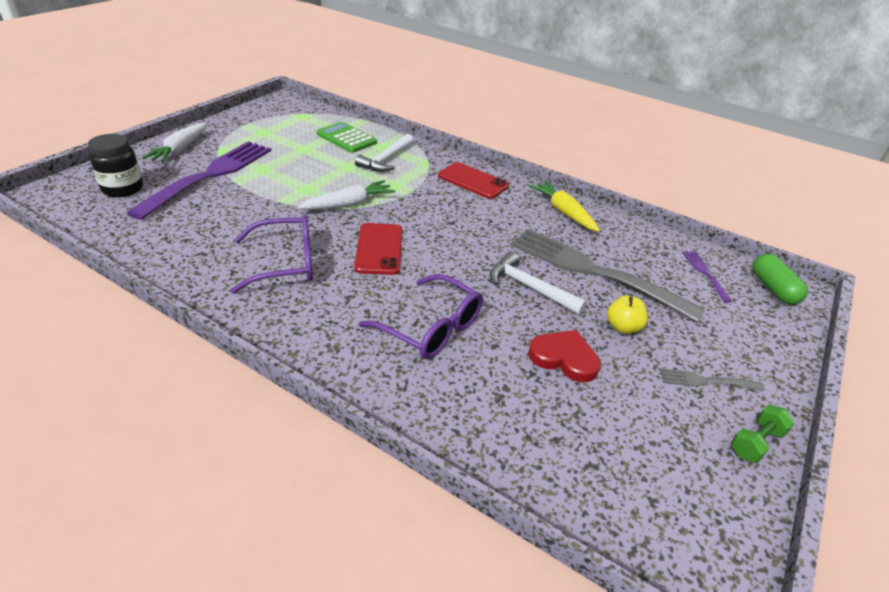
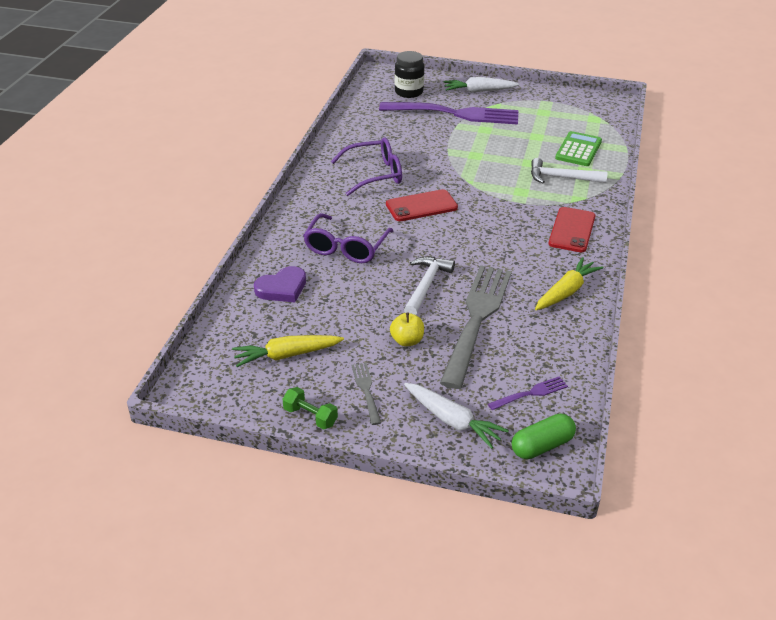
camera: 75 degrees right, 0 degrees up
(286, 263) = (375, 174): purple glasses -> purple glasses turned 75 degrees counterclockwise
(348, 204) = (470, 178): white carrot -> white carrot (452, 420)
(496, 410) = (282, 288): none -> purple heart
(564, 358) = (350, 312): red heart -> none
(640, 438) = (287, 355): none -> yellow carrot

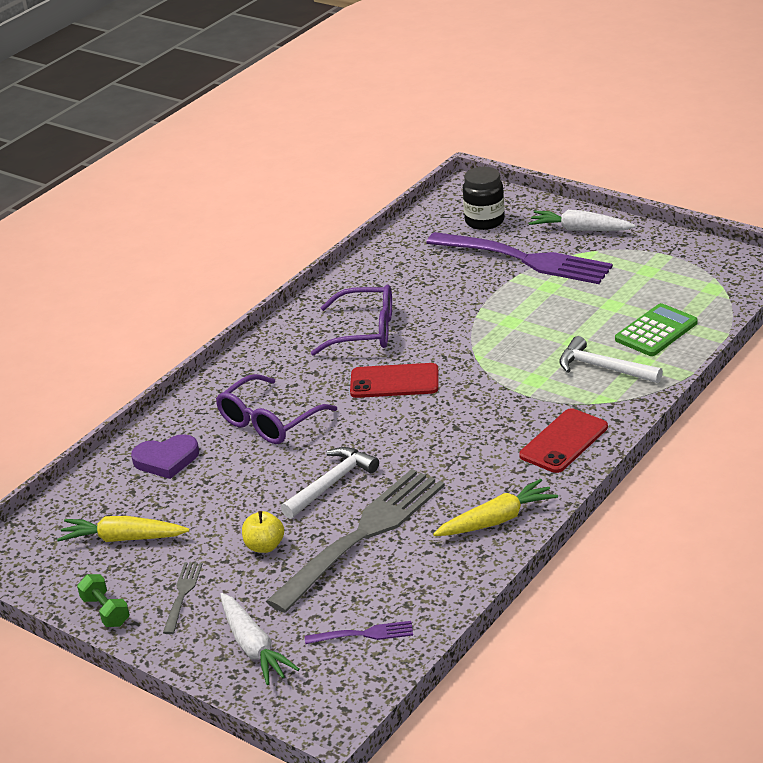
camera: 25 degrees right, 5 degrees down
(542, 446) = (334, 696): green capsule -> none

